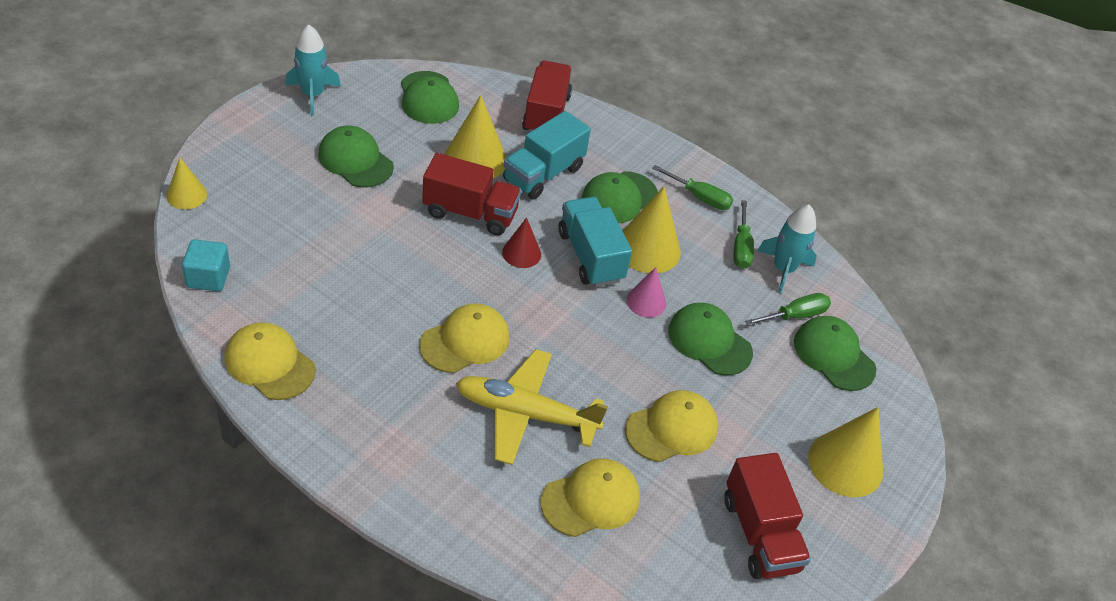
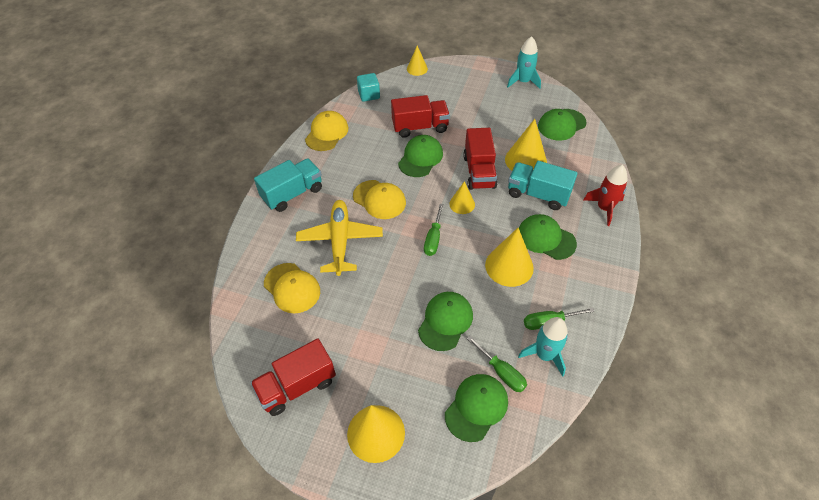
camera: 80 degrees right, 5 degrees up
(355, 160) = (485, 114): green cap -> green cap (420, 158)
(521, 253) = (462, 204): red cone -> yellow cone
(546, 114) = (595, 180): red truck -> red truck (420, 127)
(590, 256) = (481, 237): turquoise truck -> turquoise truck (293, 194)
(595, 128) = (604, 208): none -> red rocket
(646, 302) = (460, 277): pink cone -> none
(671, 428) = (361, 316): yellow cap -> none
(699, 197) = (582, 284): green screwdriver -> green screwdriver (433, 239)

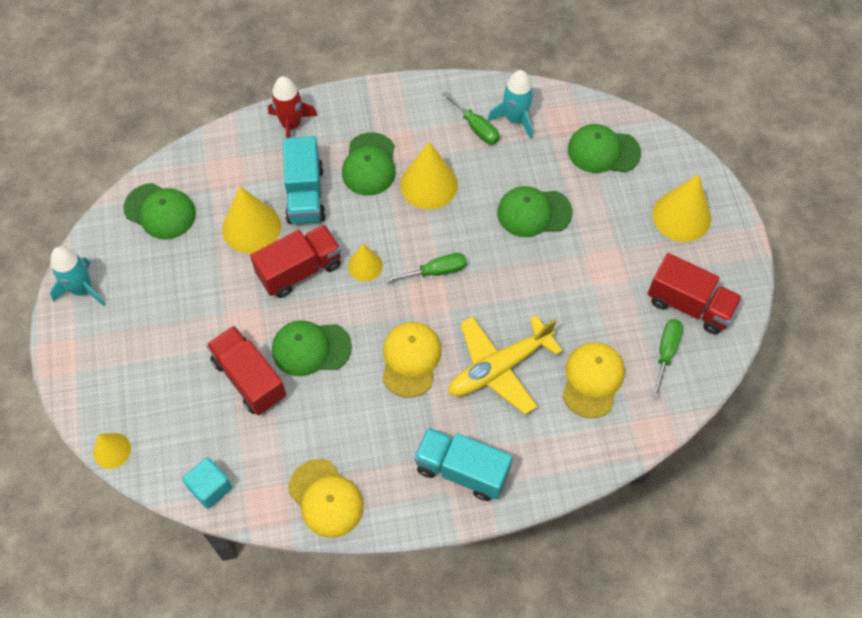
camera: 120 degrees left, 10 degrees up
(327, 133) = (326, 498): yellow cap -> yellow cap turned 120 degrees counterclockwise
(501, 372) = (556, 145): green screwdriver -> green screwdriver (666, 352)

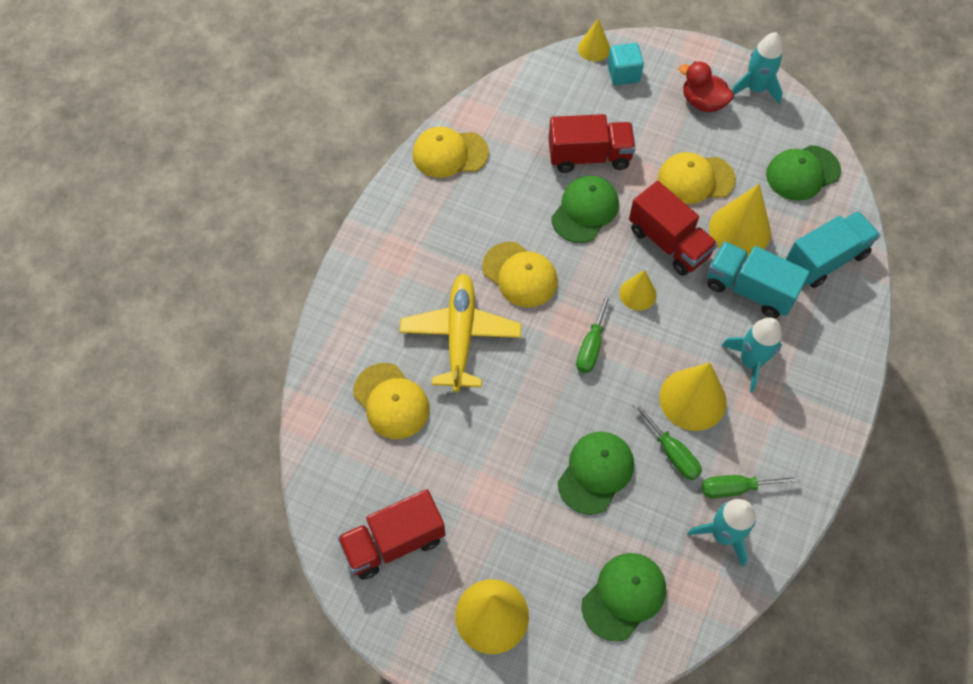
camera: 125 degrees right, 0 degrees up
(125, 322) = (703, 102): none -> red duck
(210, 488) = (516, 90): turquoise cube -> turquoise cube (623, 74)
(219, 284) = (695, 179): none -> yellow cap
(291, 125) = (842, 322): red rocket -> none
(300, 270) = (668, 242): red truck -> red truck turned 45 degrees counterclockwise
(369, 164) = (750, 362): green cap -> turquoise rocket
(462, 470) = (396, 253): turquoise truck -> turquoise truck (825, 259)
(666, 352) = (366, 482): green screwdriver -> green screwdriver (672, 452)

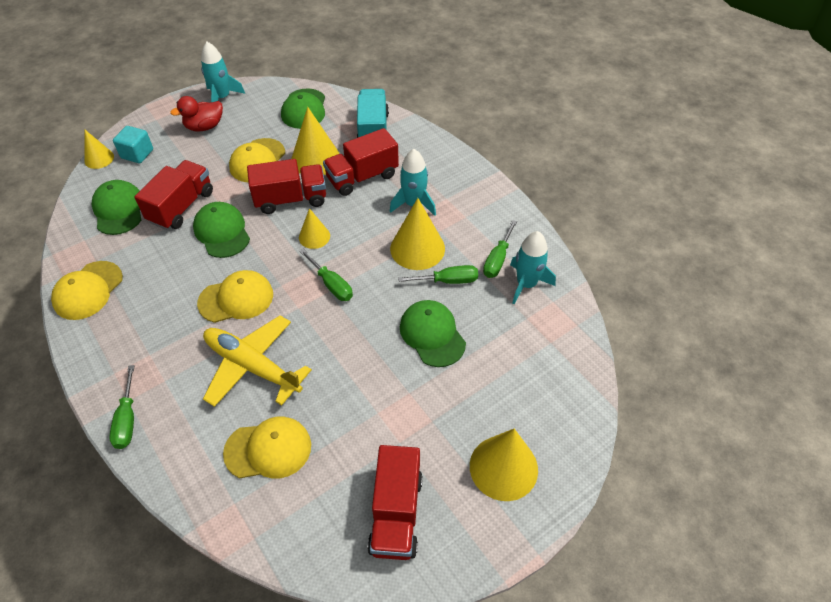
camera: 60 degrees left, 10 degrees down
(353, 275) = (127, 420): none -> green screwdriver
(624, 596) = (537, 367): green cap -> green cap (118, 209)
(749, 289) = (362, 177): turquoise truck -> red truck

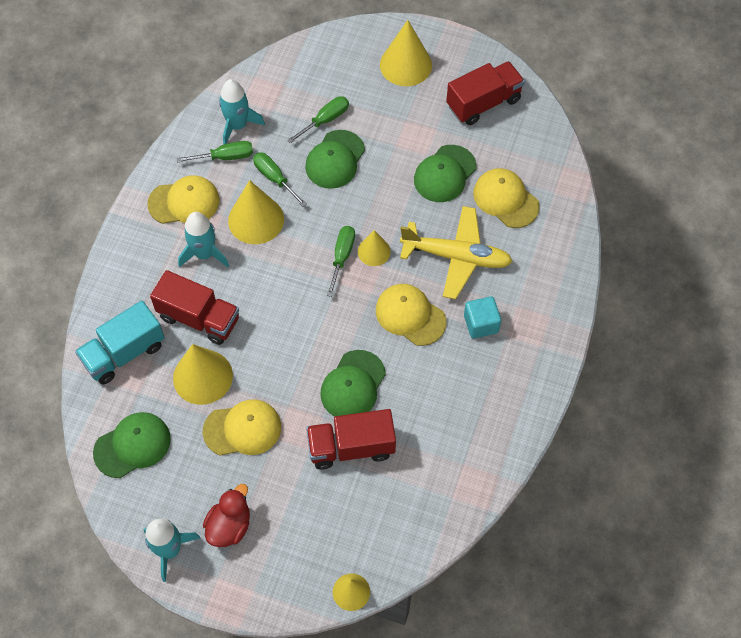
camera: 125 degrees left, 10 degrees up
(88, 290) = (495, 438): yellow cap -> yellow cap (184, 202)
(118, 209) = (397, 502): green cap -> green cap (444, 174)
(127, 420) = (562, 303): green screwdriver -> green screwdriver (325, 120)
(137, 154) = (317, 558): turquoise cube -> turquoise cube (481, 324)
(204, 127) = (229, 526): red duck -> red duck turned 90 degrees counterclockwise
(252, 366) = (456, 257): yellow plane -> yellow plane turned 75 degrees counterclockwise
(291, 199) = (272, 358): red truck -> none
(314, 236) = (301, 306): yellow cone -> yellow cone (374, 251)

